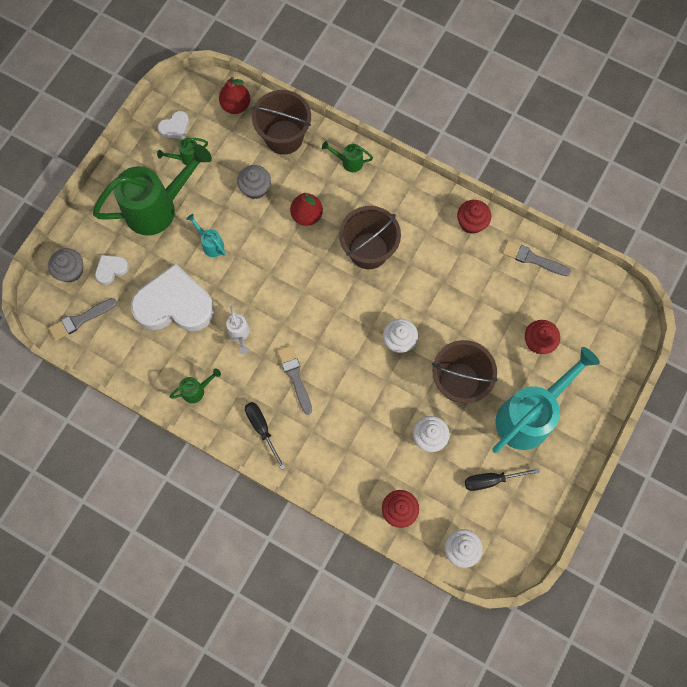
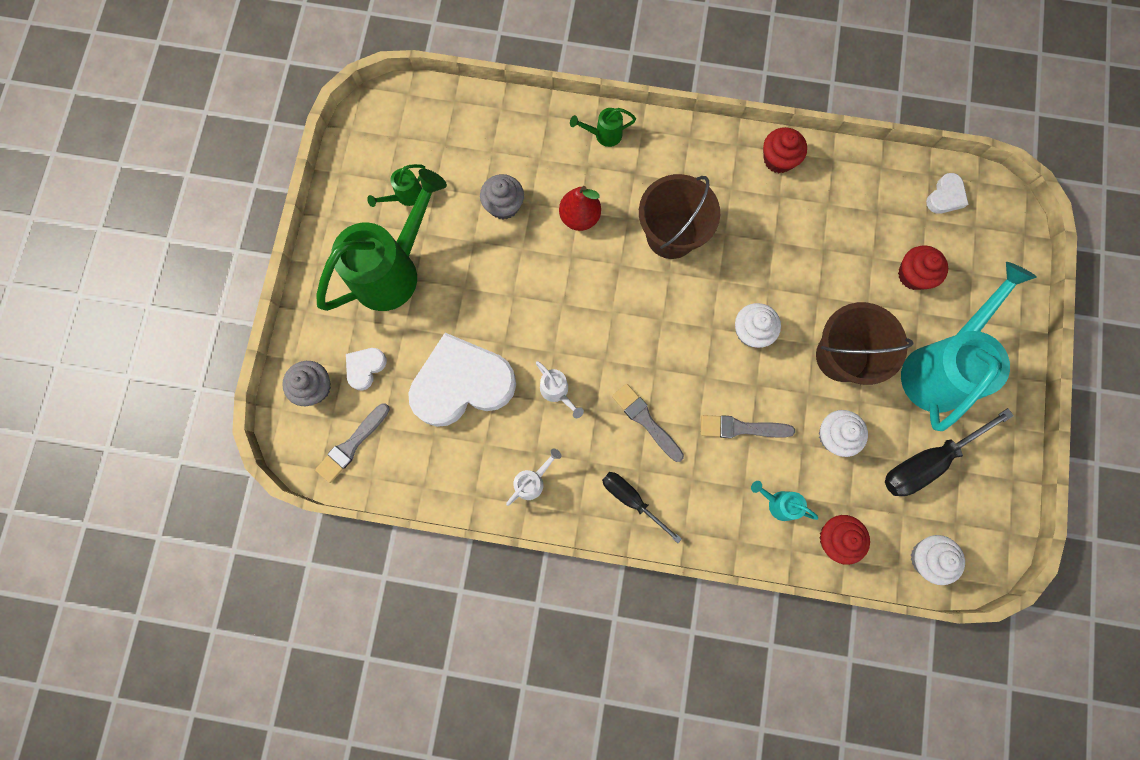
camera: 20 degrees left, 5 degrees up
(175, 127) = (374, 163): white heart -> white heart (945, 196)
(196, 390) = (532, 481): green watering can -> white watering can
(211, 244) = (477, 293): turquoise watering can -> turquoise watering can (778, 503)
(236, 105) = (439, 111): red pear -> none
(284, 137) = (513, 131): brown bucket -> none
(491, 480) = (927, 461): black screwdriver -> black screwdriver, size x1.54
(532, 259) = (866, 178): grey brush -> grey brush (741, 428)

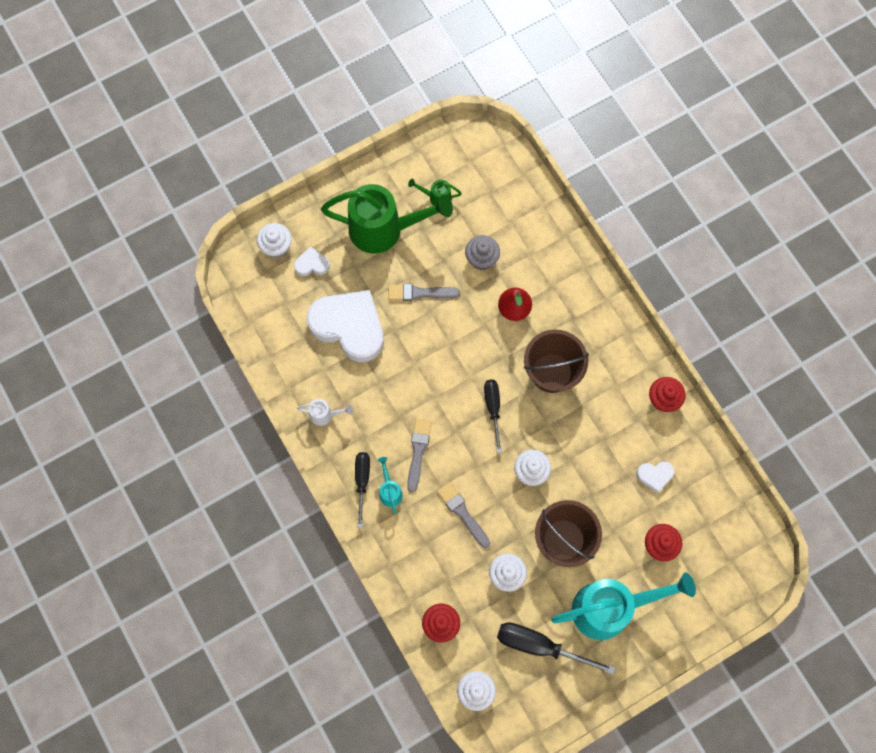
camera: 50 degrees right, 5 degrees down
(314, 387) = (276, 246): grey cupcake -> white cupcake
(352, 445) = (260, 295): grey brush -> grey brush (419, 293)
(557, 392) = (391, 385): white watering can -> none
(604, 135) = (582, 279): green watering can -> none
(661, 316) = (493, 408): none -> black screwdriver
(778, 503) = (434, 572): turquoise watering can -> turquoise watering can (390, 491)
(945, 196) = (735, 525): white heart -> white heart (655, 475)

